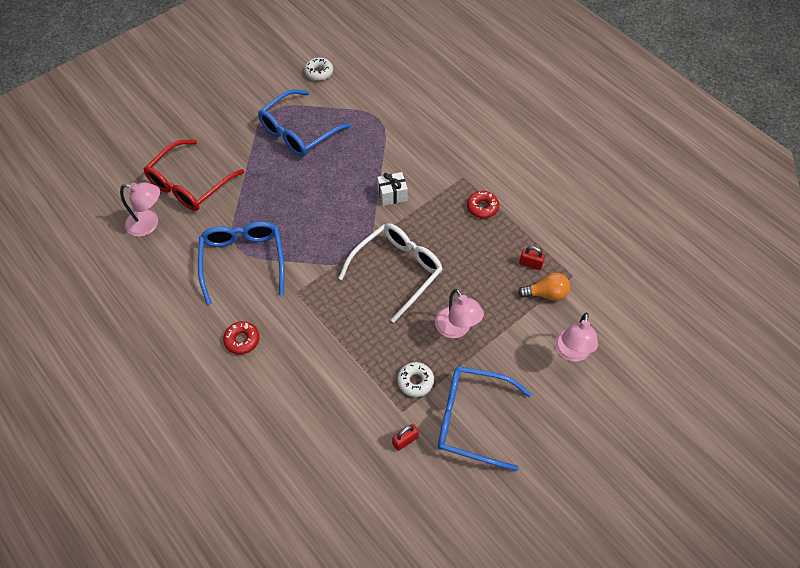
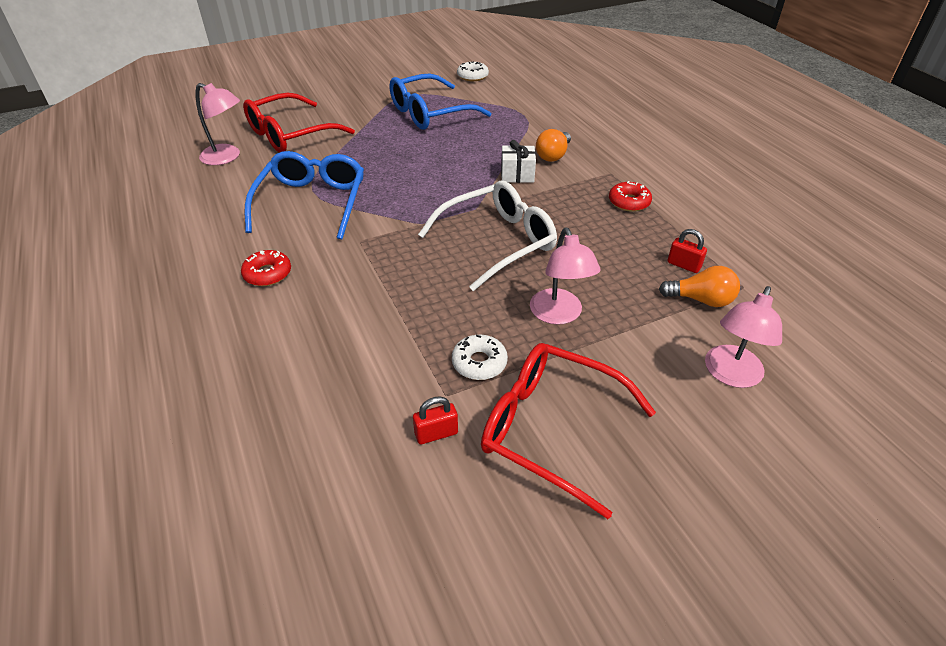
camera: 15 degrees right, 15 degrees down
(414, 165) = (553, 155): none -> orange light bulb
(472, 420) = (552, 429): blue glasses -> red glasses

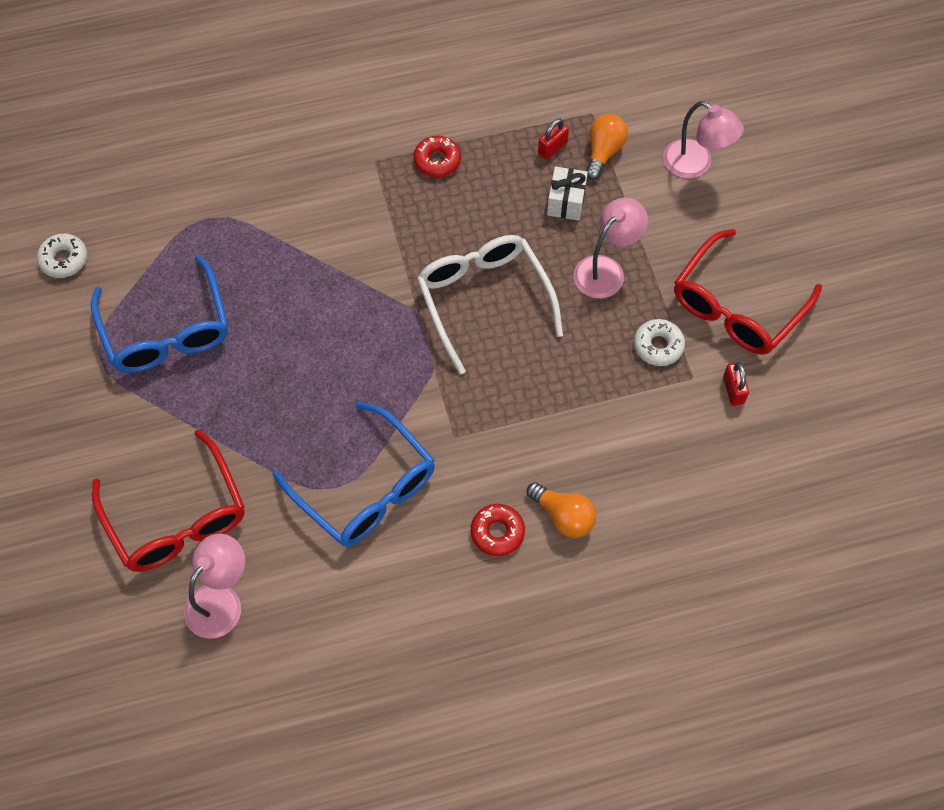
camera: 80 degrees left, 20 degrees up
(311, 203) = (365, 487): blue glasses -> blue glasses turned 150 degrees counterclockwise
(517, 175) = (356, 255): white gift -> white gift (566, 202)
(553, 155) = (321, 209): orange light bulb -> orange light bulb (563, 516)
(559, 315) = (606, 269): pink lamp -> pink lamp turned 45 degrees counterclockwise

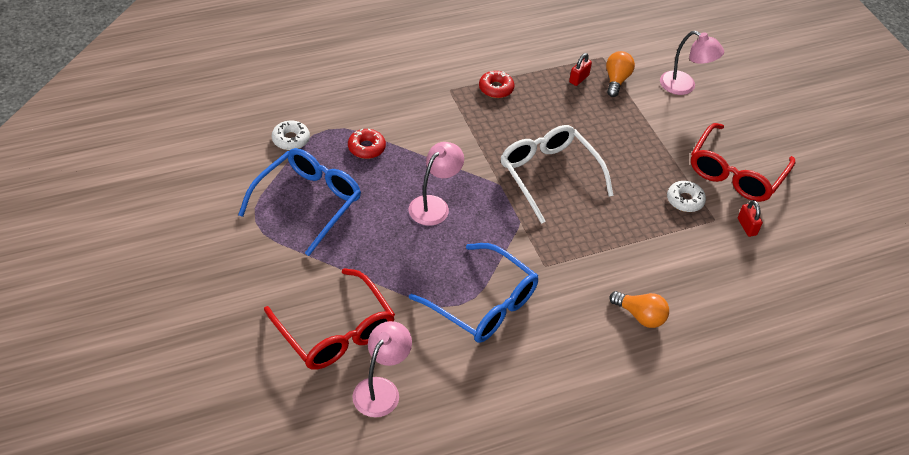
camera: 10 degrees left, 15 degrees down
(64, 259) = (219, 159): white donut -> white donut (291, 139)
(166, 330) = (307, 203): blue glasses -> blue glasses turned 120 degrees counterclockwise
(497, 532) = (592, 329): red donut -> red donut (366, 148)
(566, 202) = (596, 111): white gift -> none
(606, 269) = (635, 153): pink lamp -> pink lamp (434, 205)

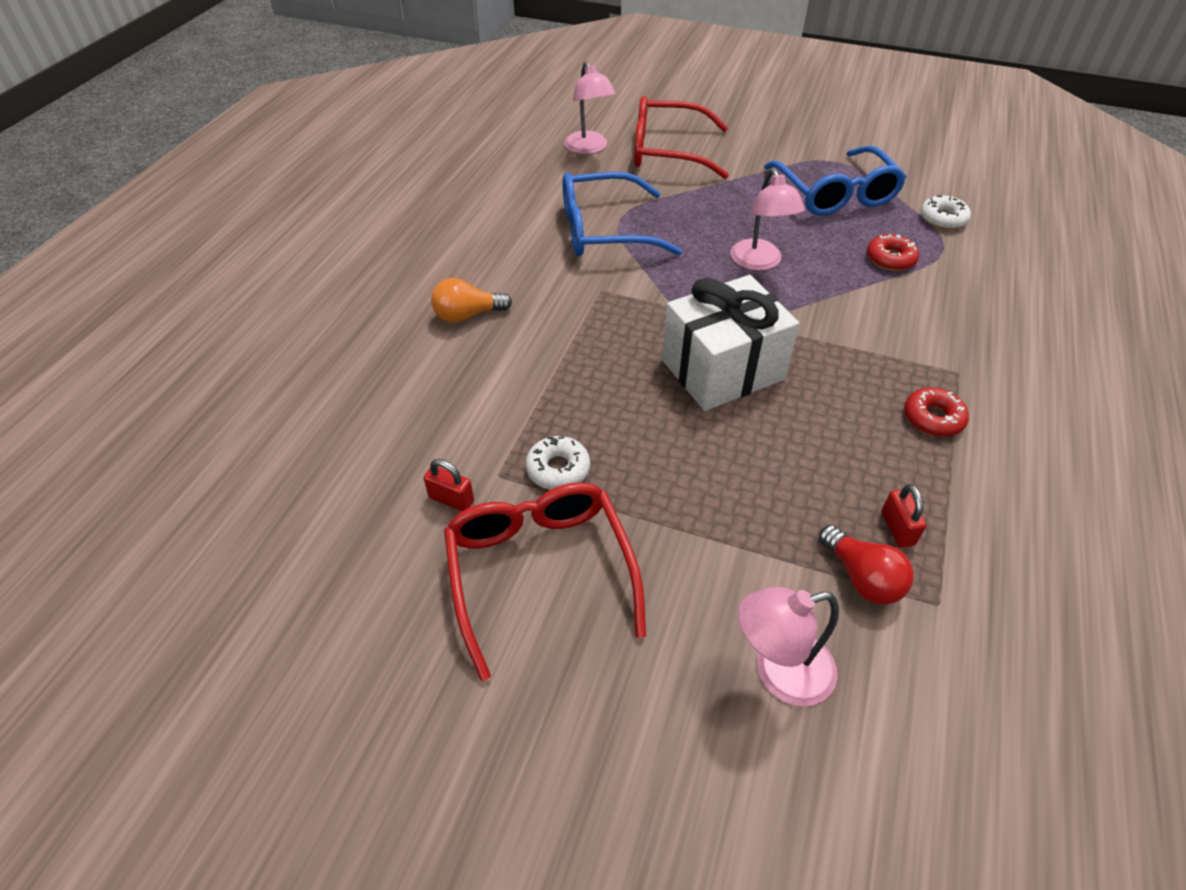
camera: 135 degrees right, 0 degrees up
(549, 175) = (722, 370): white glasses -> white gift
(616, 80) = (862, 578): orange light bulb -> red light bulb

